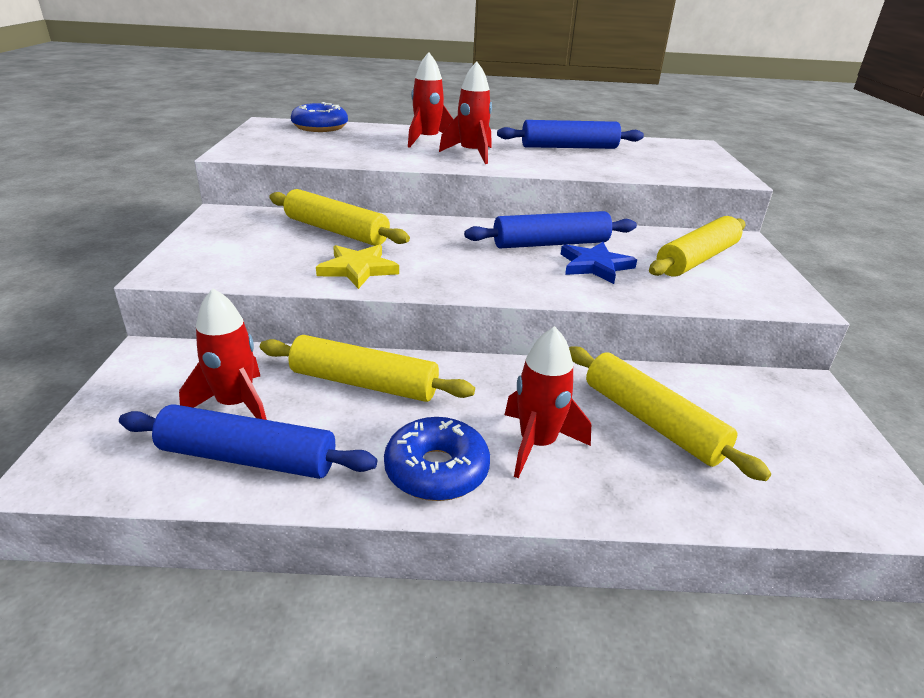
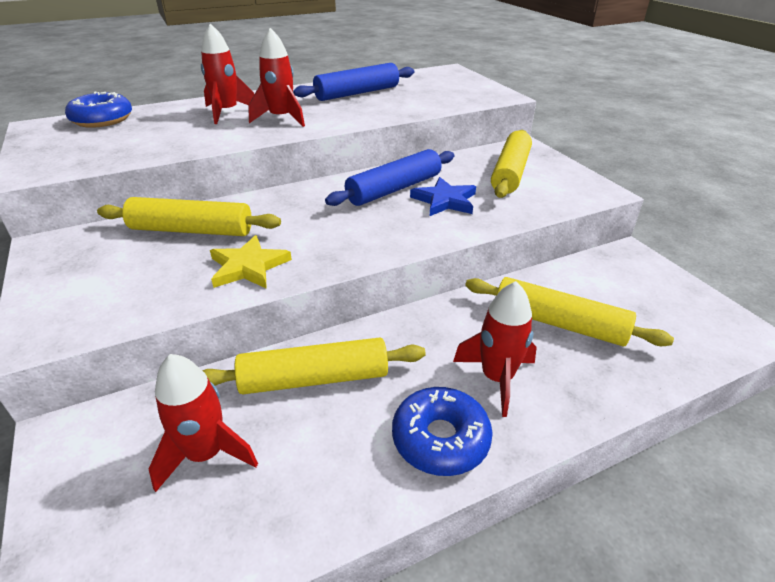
camera: 25 degrees left, 5 degrees up
(248, 458) = (264, 507): blue rolling pin -> none

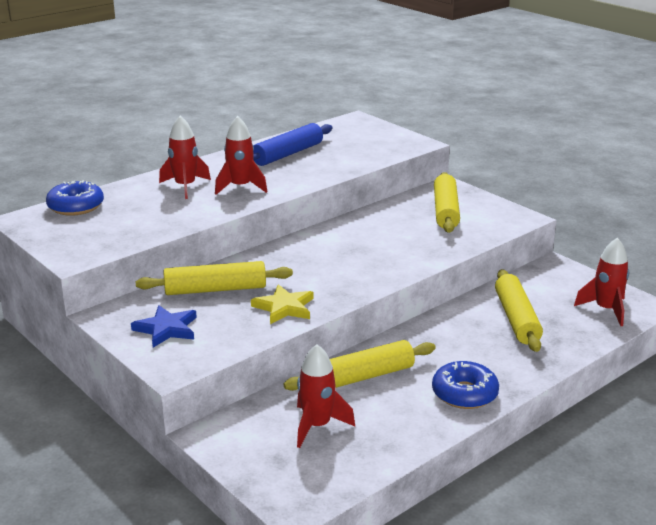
camera: 15 degrees left, 10 degrees down
(394, 189) = (357, 236): blue rolling pin -> none
(445, 200) = (404, 240): blue star -> blue star (167, 329)
(496, 378) = (486, 357): red rocket -> red rocket (606, 310)
(559, 323) = (517, 319): yellow rolling pin -> yellow rolling pin turned 75 degrees clockwise

